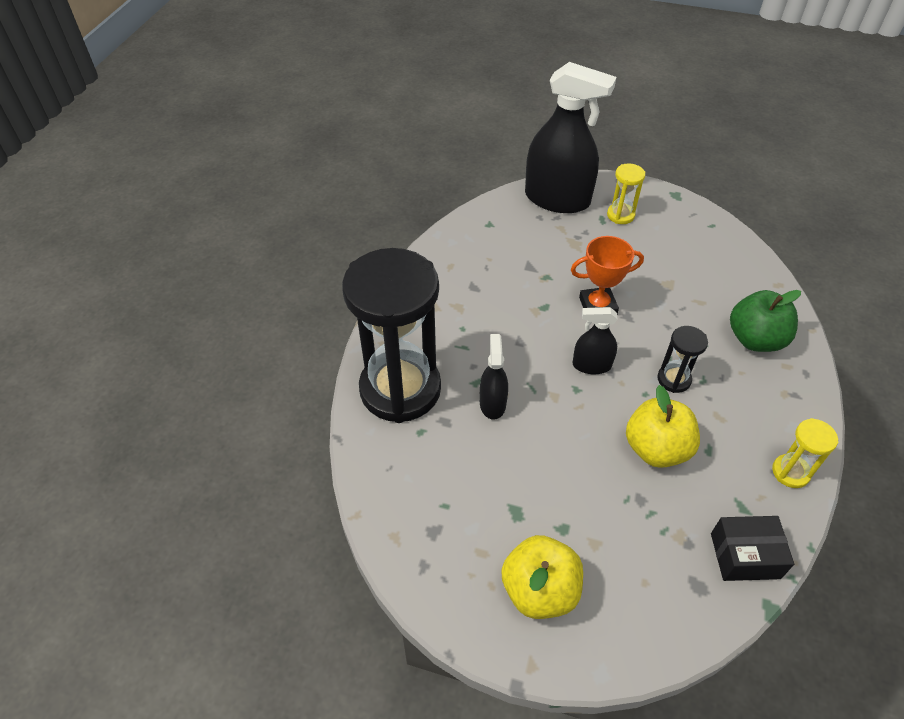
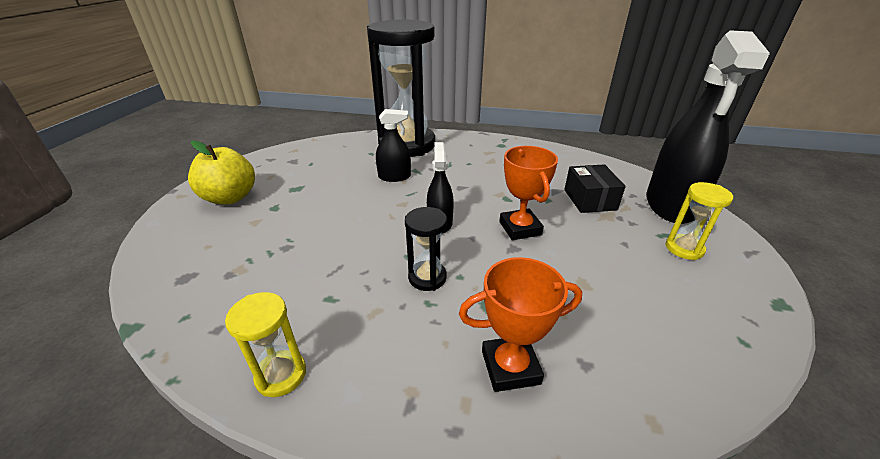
camera: 85 degrees right, 15 degrees down
(656, 449) = (338, 259): yellow apple -> none
(745, 555) = (195, 314): black box -> black box (590, 200)
(755, 339) = (510, 367): green apple -> orange trophy

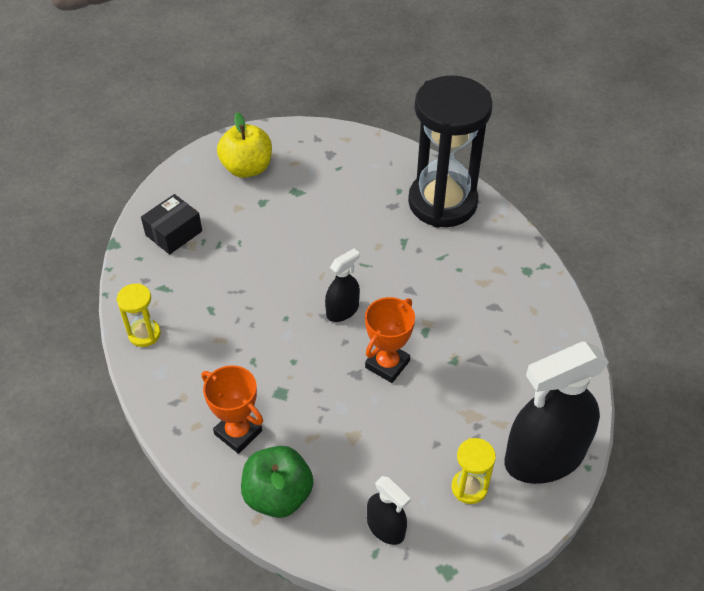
camera: 50 degrees right, 15 degrees up
(394, 177) = (377, 236): black spray bottle -> black spray bottle (386, 528)
(427, 277) = (275, 344): black hourglass -> none
(590, 200) = (487, 391): black box -> black box (174, 233)
(627, 381) = (278, 495): none -> green apple

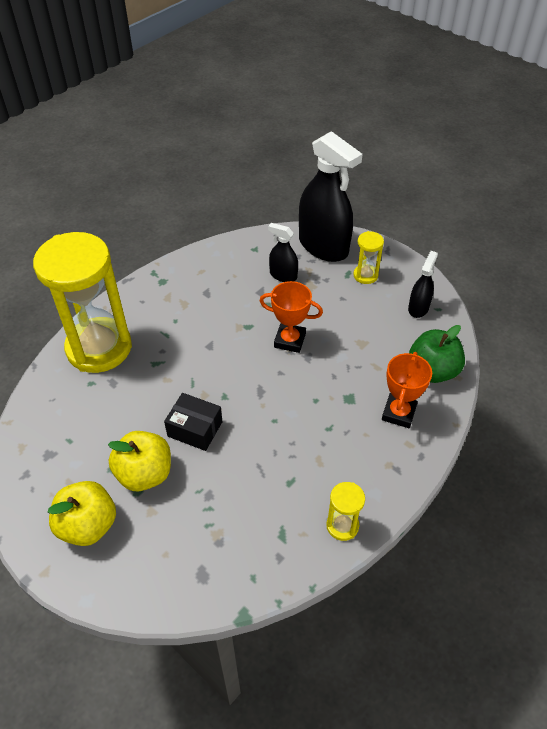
camera: 110 degrees left, 0 degrees up
(174, 233) = (207, 558): black box -> black box (195, 429)
(277, 210) = (145, 474): none -> yellow apple
(342, 310) = (249, 383): black spray bottle -> black spray bottle (283, 275)
(442, 202) = (99, 348): black hourglass -> yellow hourglass

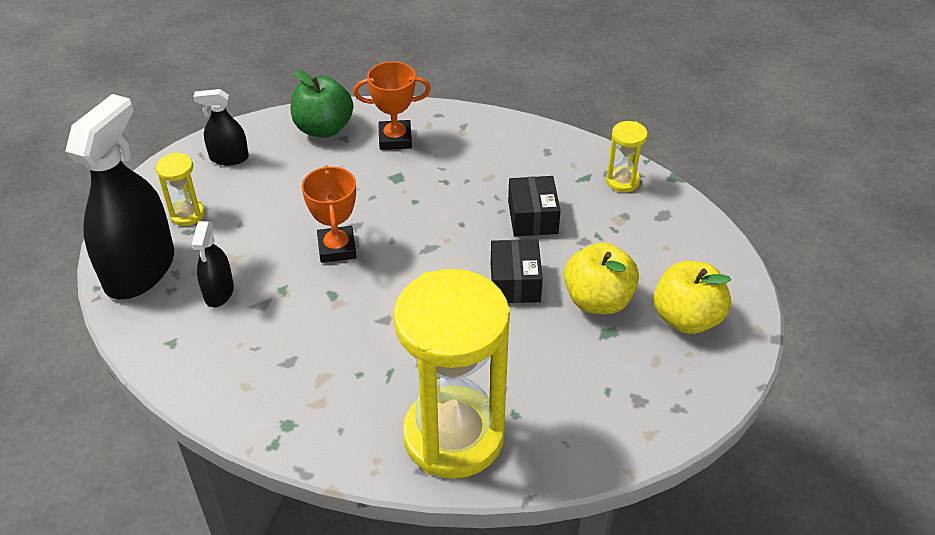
camera: 115 degrees left, 5 degrees down
(255, 470) = (532, 217): none -> black box
(342, 526) = (547, 144): yellow hourglass -> yellow hourglass (622, 181)

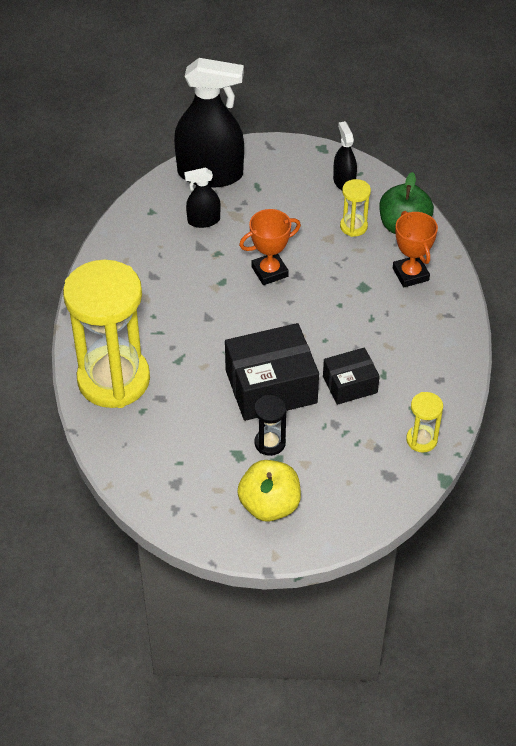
camera: 75 degrees right, 5 degrees up
(187, 214) = (273, 179): yellow hourglass -> yellow hourglass (353, 226)
(515, 283) = (271, 386): black box -> black box, size x1.73
(598, 300) = (270, 443): yellow apple -> black hourglass

